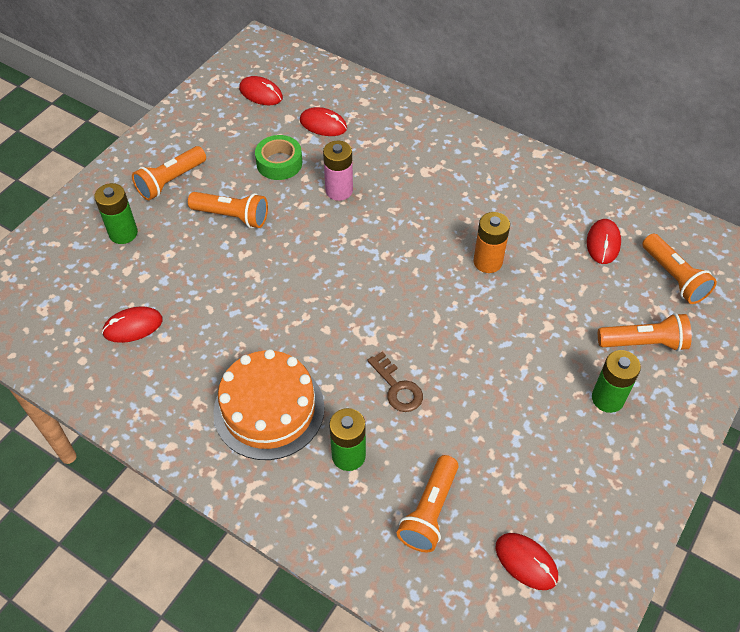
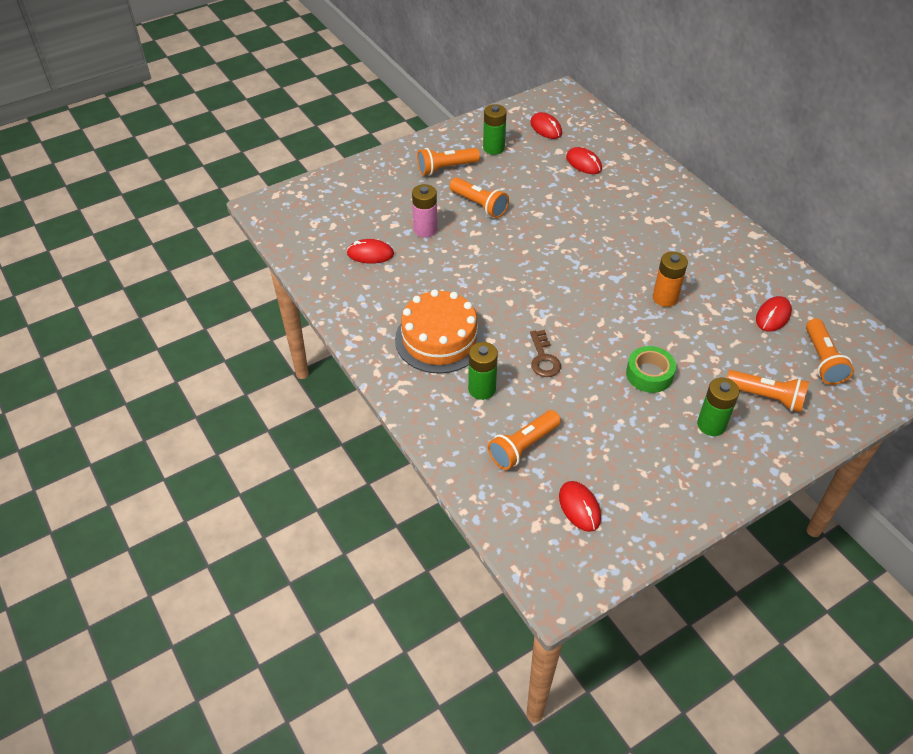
camera: 25 degrees right, 5 degrees down
(123, 233) = (394, 192): green battery -> green battery (493, 148)
(279, 163) = (534, 180): green tape -> green tape (649, 374)
(339, 190) = (571, 212): pink battery -> pink battery (425, 230)

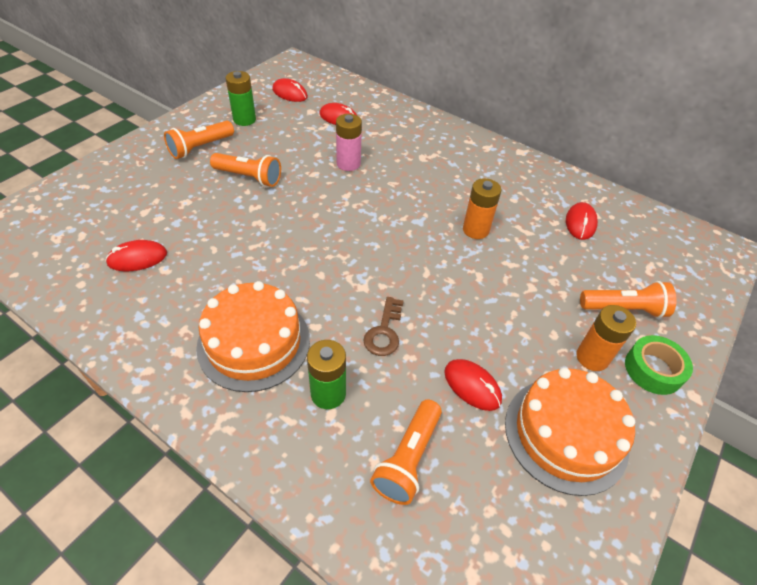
camera: 25 degrees left, 0 degrees up
(425, 230) = (197, 216): pink battery -> pink battery (348, 164)
(543, 358) = (384, 332): brown key -> brown key turned 45 degrees clockwise
(579, 507) = (511, 524): red mouse -> red mouse (472, 386)
(649, 374) = (502, 317): green tape -> green tape (653, 369)
(654, 468) = (565, 434): none -> orange cake
(711, 425) = (592, 357): green battery -> orange battery
(822, 360) = (647, 255): orange flashlight -> none

